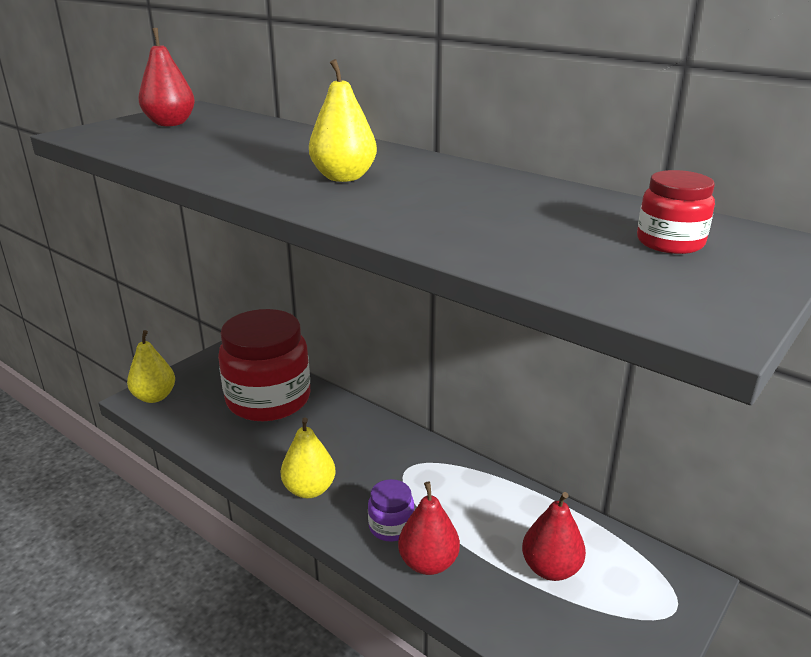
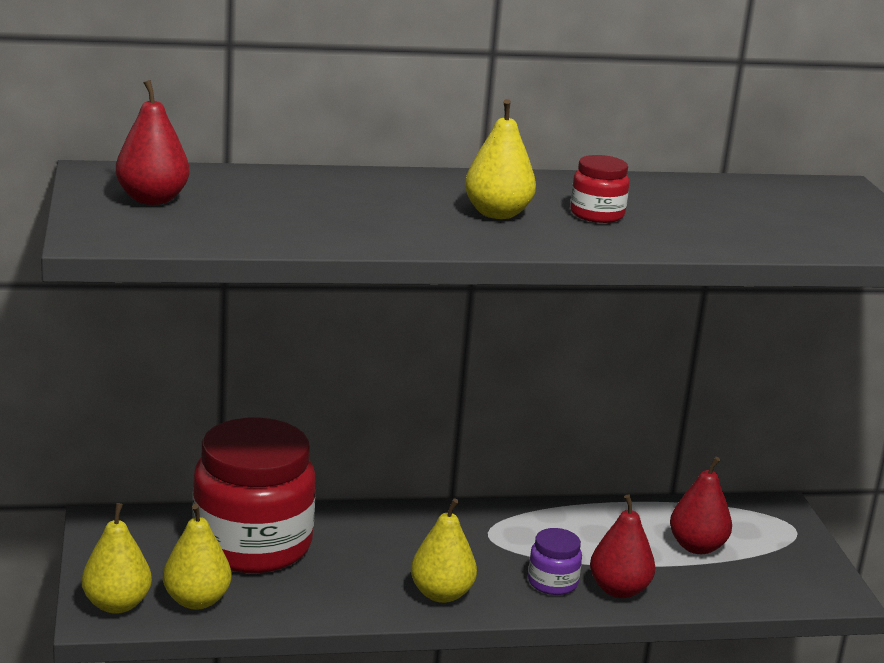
camera: 50 degrees left, 5 degrees down
(188, 415) = (196, 600): none -> yellow pear
(670, 243) = (799, 204): red jar -> red jar (597, 214)

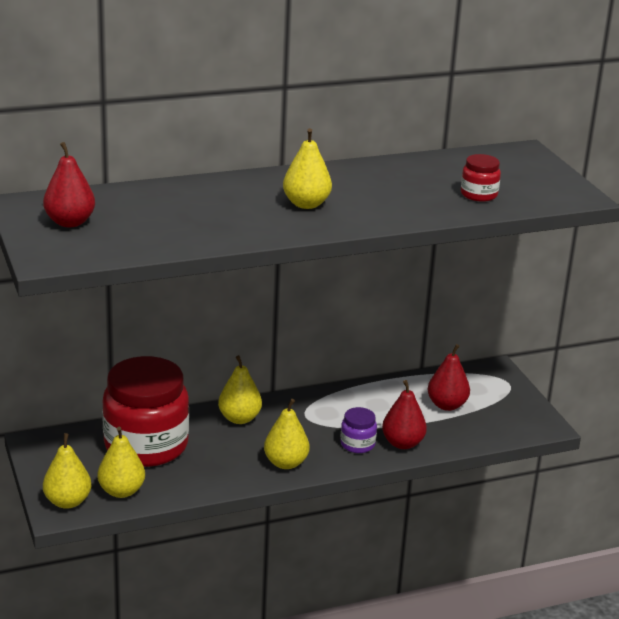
camera: 10 degrees left, 5 degrees up
(394, 526) = (239, 418): none -> yellow pear
(597, 214) = (372, 196): red jar -> red jar (479, 194)

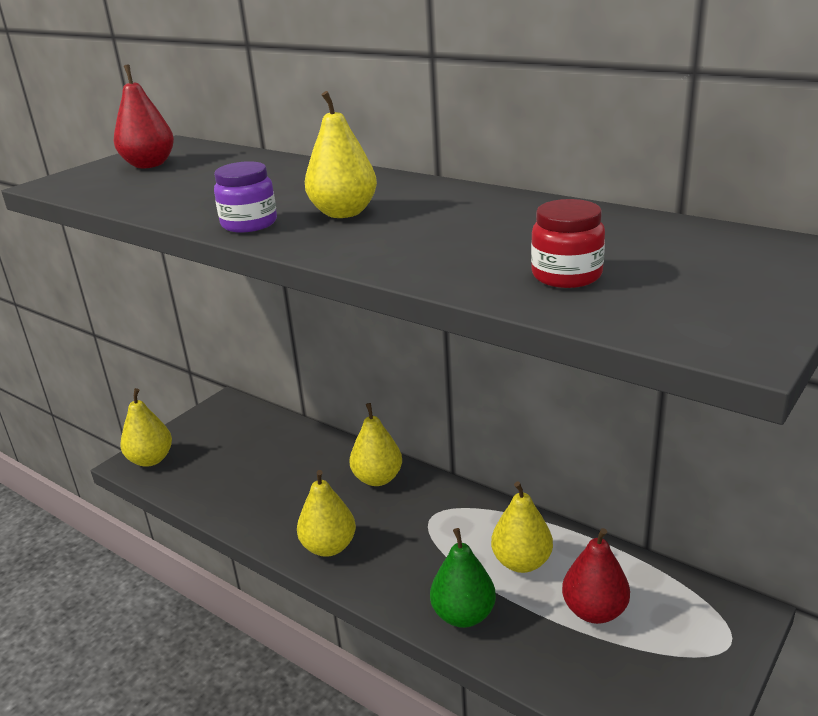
camera: 60 degrees right, 0 degrees up
(121, 491) = (189, 477): yellow pear -> yellow pear (521, 562)
(146, 445) = (275, 453): red jar -> none
(357, 444) = (420, 579): purple jar -> purple jar (249, 224)
(402, 443) = (463, 615): red pear -> green pear

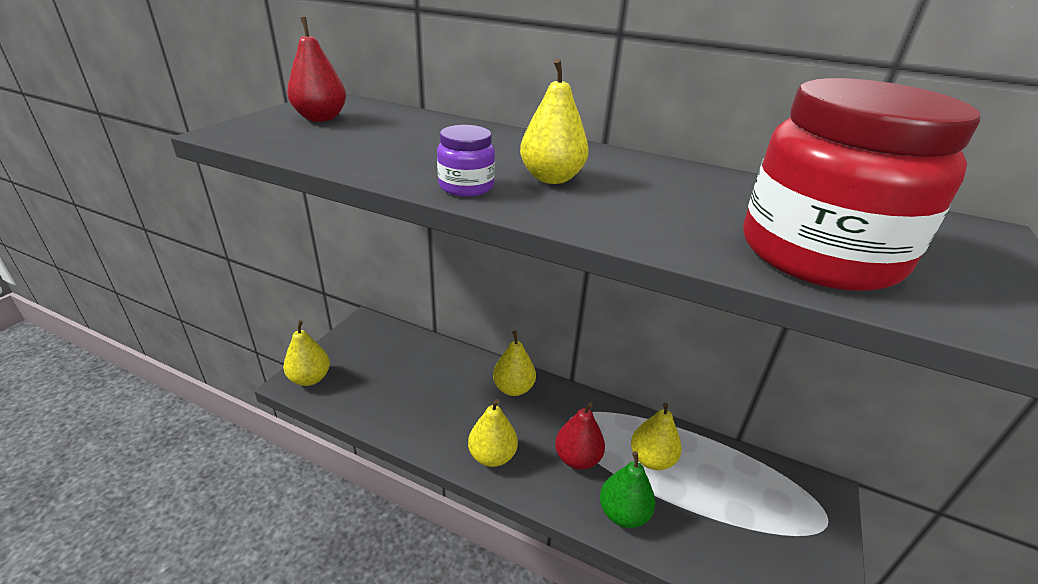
camera: 15 degrees left, 5 degrees up
(566, 275) = (818, 254): red jar -> red jar, size x2.35
(594, 611) = (721, 500): red pear -> red pear (577, 458)

